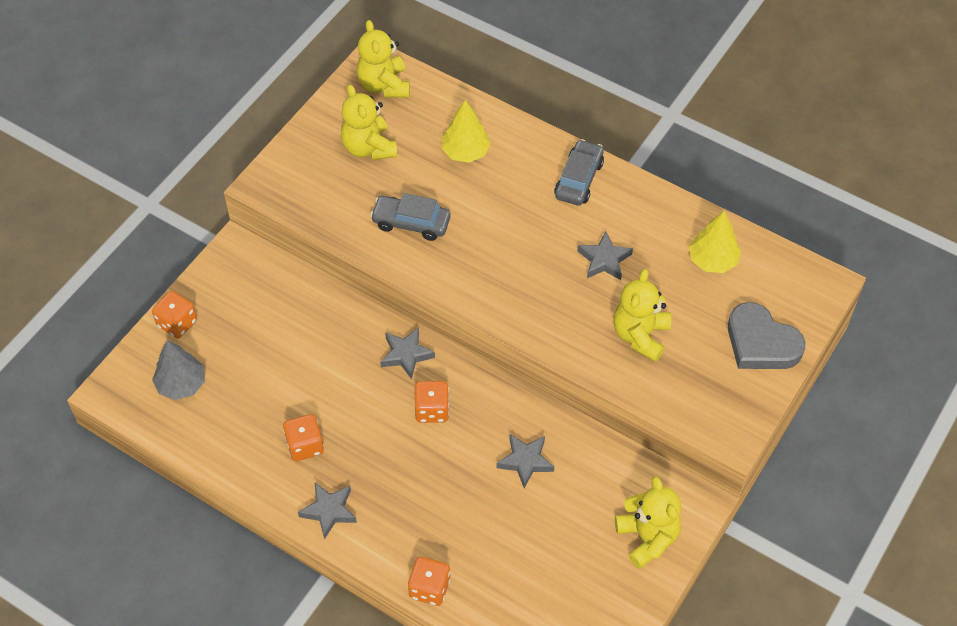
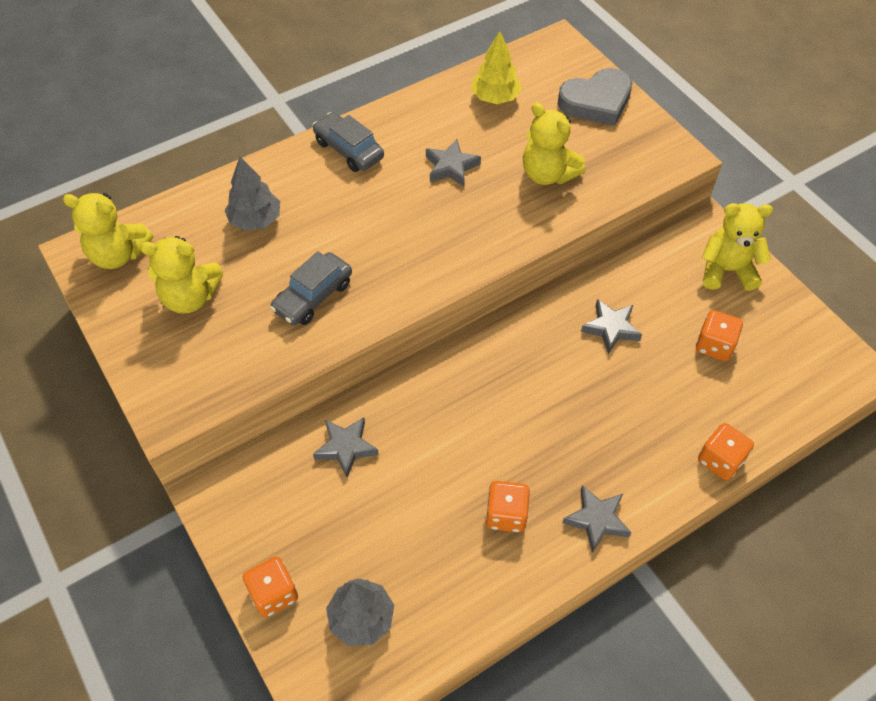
camera: 65 degrees left, 0 degrees up
(406, 355) = (441, 380): grey star -> grey star (346, 448)
(432, 410) = (518, 382): orange dice -> orange dice (714, 345)
(465, 152) = (255, 220): yellow tree -> grey tree

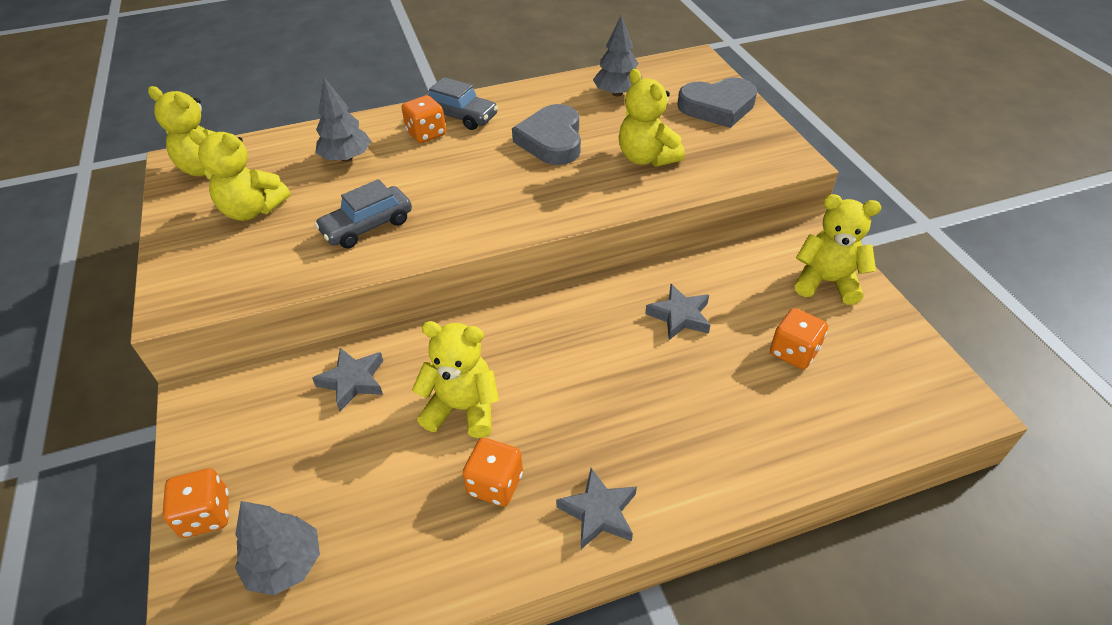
camera: 15 degrees right, 10 degrees down
(349, 150) = (460, 116): grey car -> grey car turned 150 degrees clockwise
(451, 167) = (552, 140): grey star -> grey heart
(454, 453) = (463, 408): none -> yellow teddy bear
(495, 97) = (617, 93): yellow tree -> grey tree
(720, 460) = (770, 475): orange dice -> orange dice (426, 134)

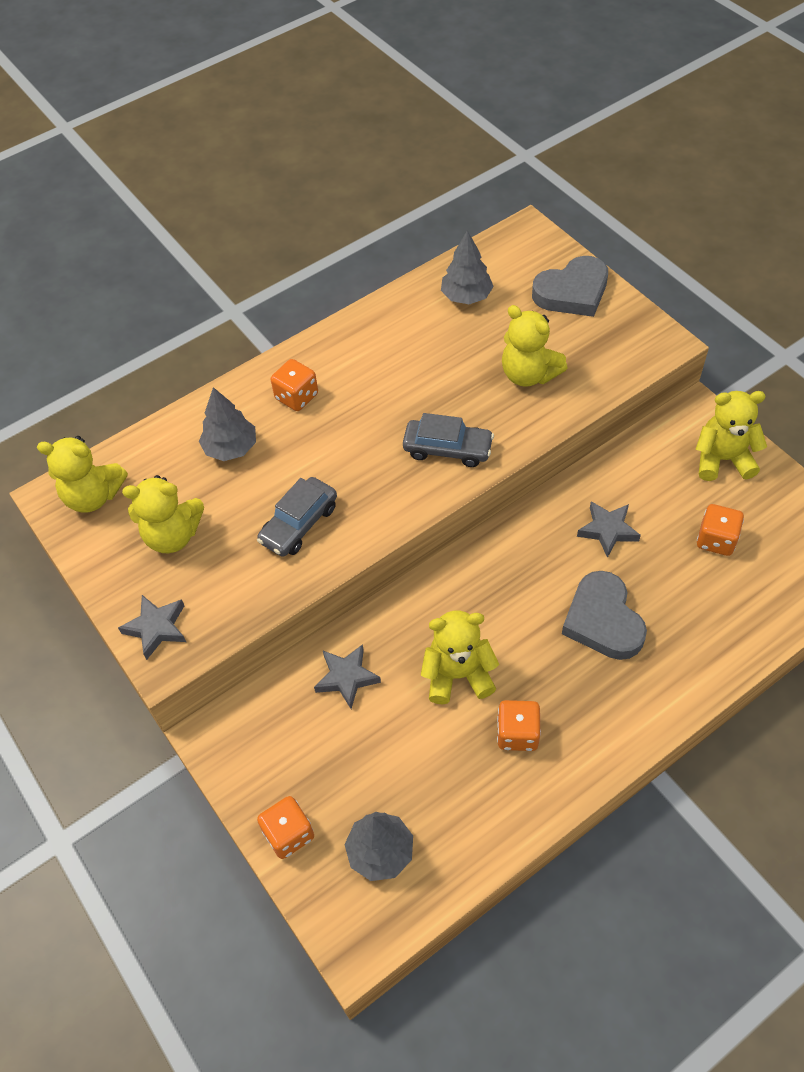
camera: 15 degrees left, 10 degrees up
(460, 116) = (319, 365): grey car -> grey car (447, 449)
(552, 140) = (428, 375): grey heart -> grey heart (603, 620)
(599, 512) = (610, 731): grey star -> grey star (157, 628)

